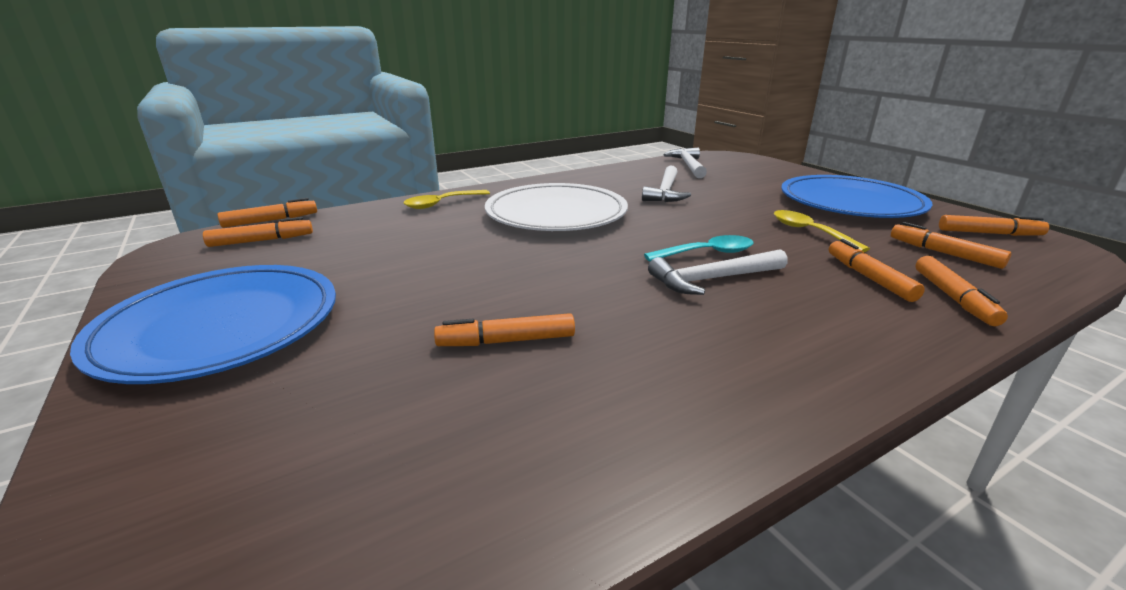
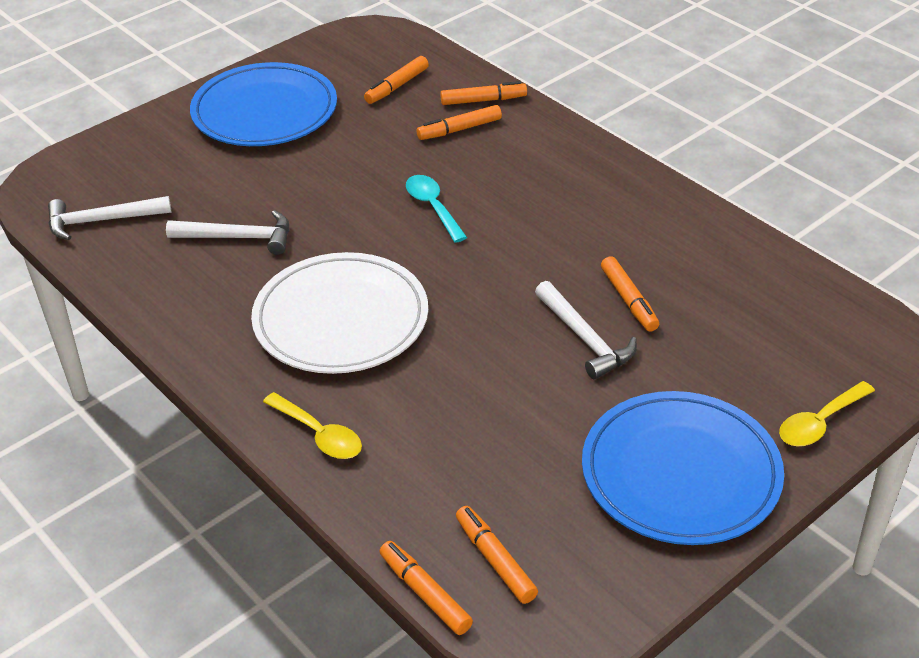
camera: 100 degrees left, 15 degrees up
(712, 279) = (488, 205): white hammer -> white hammer (585, 339)
(809, 232) = (361, 146): yellow spoon -> yellow spoon (819, 423)
(989, 233) = (342, 55): orange marker -> none

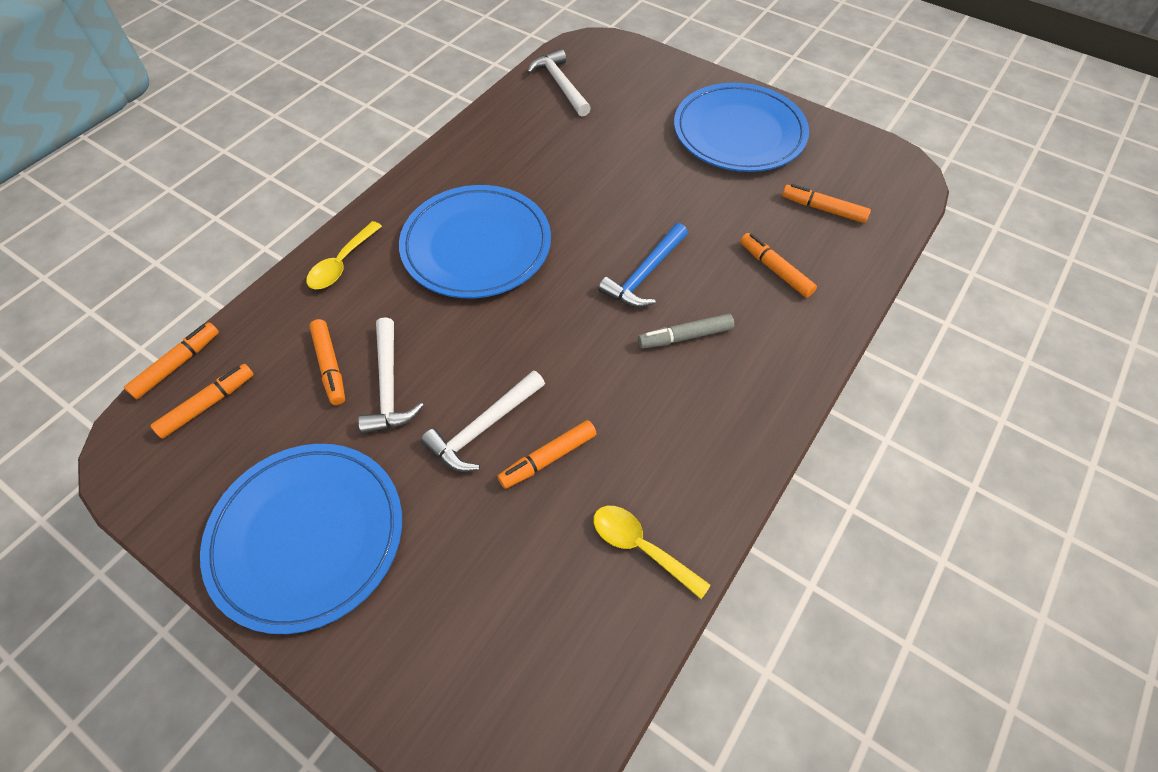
camera: 75 degrees right, 15 degrees up
(239, 238) = (562, 161): white hammer -> white hammer (388, 386)
(341, 319) = (476, 246): white plate -> blue plate
(433, 207) = (644, 274): turquoise spoon -> blue hammer
(483, 100) = (834, 279): orange marker -> orange marker (330, 366)
(518, 196) = (685, 336): none -> grey marker
(819, 423) = (386, 673): yellow spoon -> yellow spoon (640, 547)

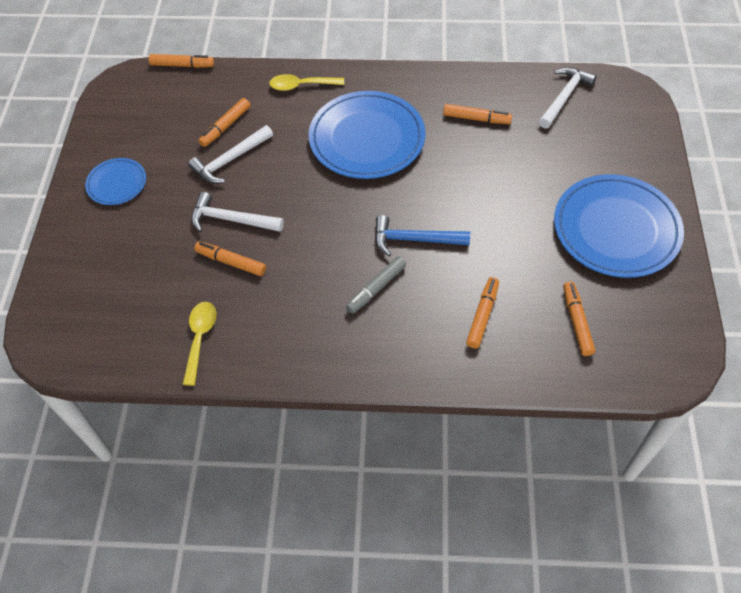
camera: 60 degrees right, 0 degrees up
(208, 405) = (166, 94): orange marker -> orange marker (476, 119)
(307, 537) = (117, 183): blue plate -> blue plate, size x0.50
(685, 336) = (376, 288): grey marker -> grey marker turned 90 degrees counterclockwise

